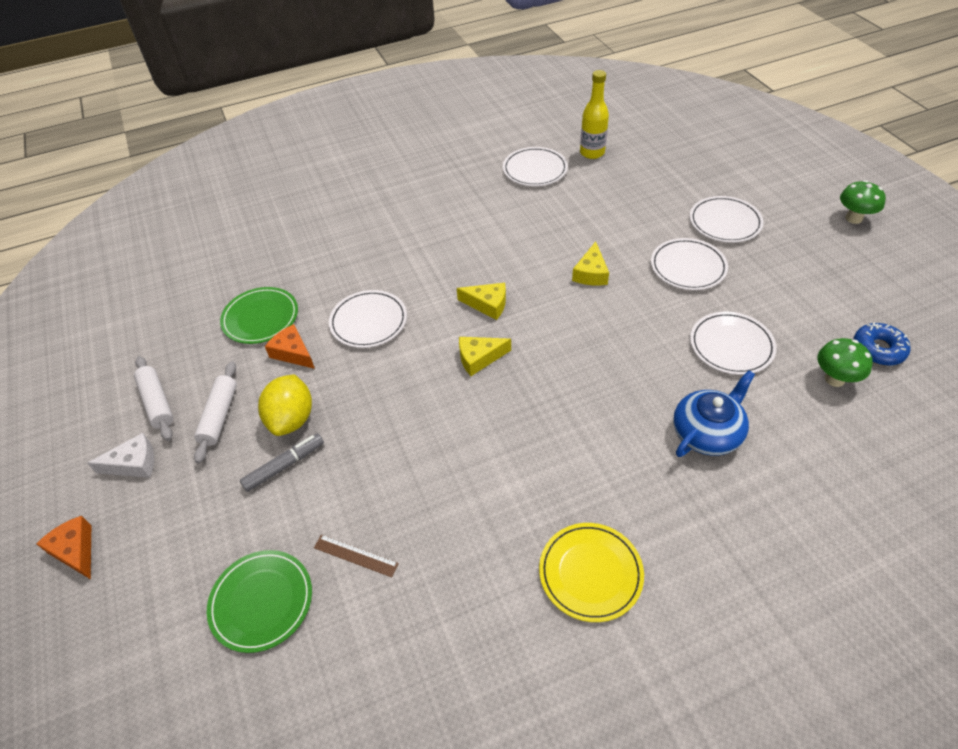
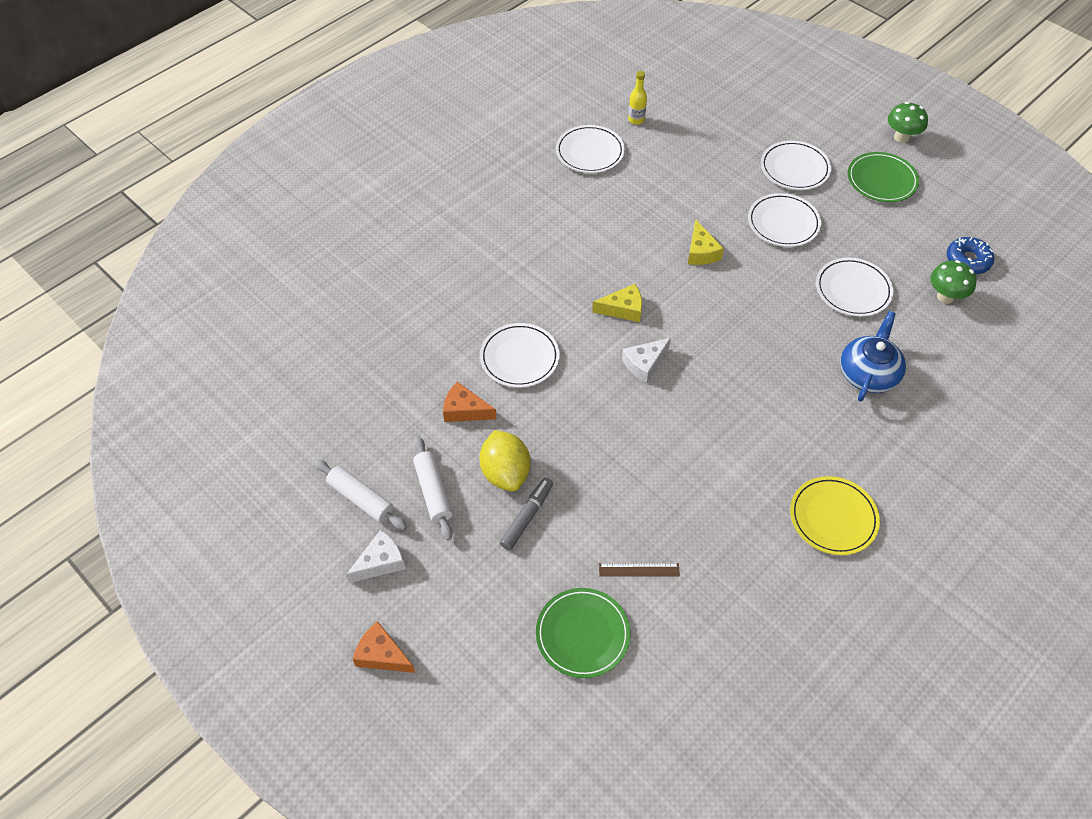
camera: 25 degrees left, 5 degrees up
(260, 318) = (408, 385): green plate -> green plate (881, 180)
(479, 358) = (644, 364): yellow cheese -> white cheese
(592, 153) = (636, 120): yellow bottle -> yellow bottle, size x0.64

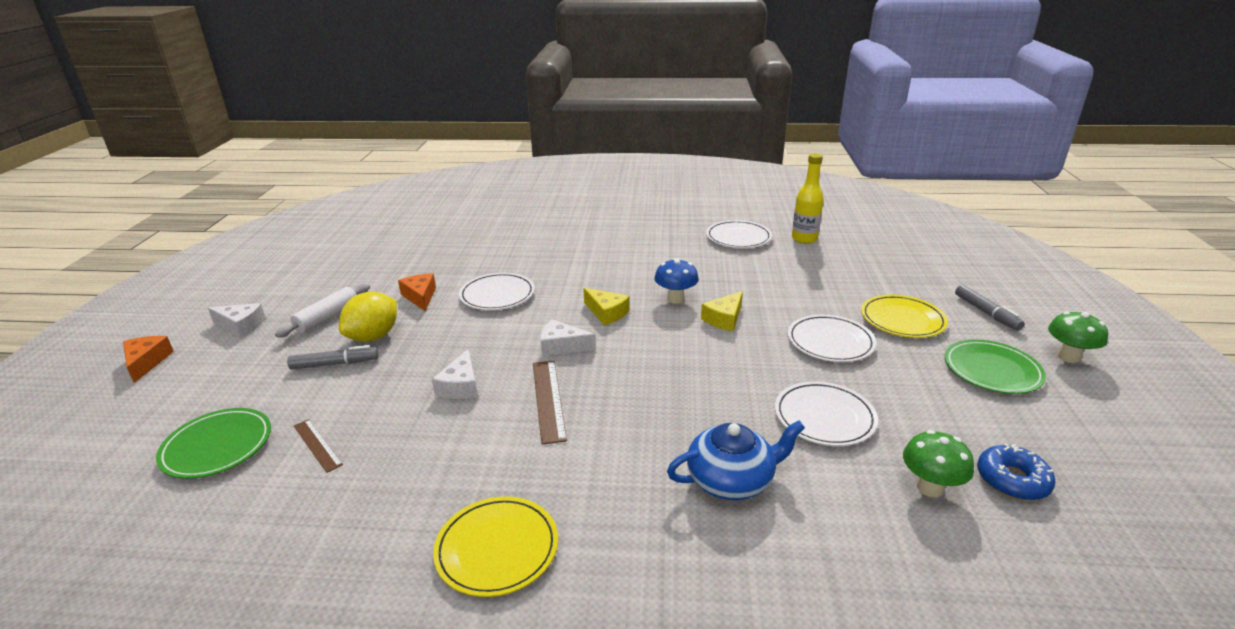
camera: 50 degrees right, 25 degrees down
(361, 499) = (297, 296): white rolling pin -> none
(636, 120) = (804, 239): yellow bottle -> yellow bottle, size x1.56
(641, 451) = (460, 386): none -> white cheese
(645, 257) = (675, 299): none -> blue mushroom
(706, 411) = (548, 399): none -> brown ruler
(794, 168) = (902, 320): white plate -> yellow plate
(827, 125) = (986, 313): none -> grey marker

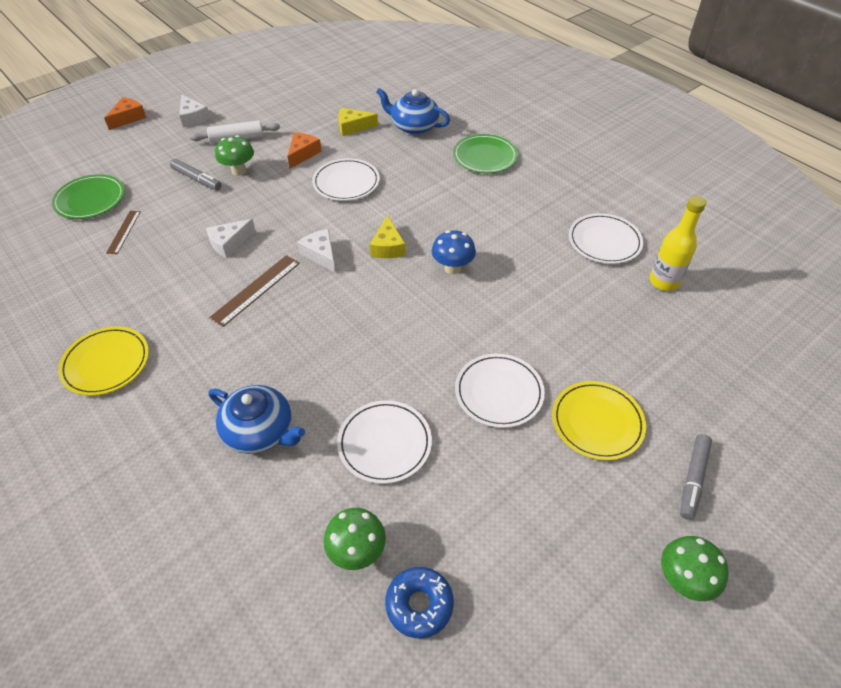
camera: 45 degrees right, 20 degrees up
(373, 336) = (239, 171): yellow lemon -> green mushroom
(491, 239) = (414, 126): none -> blue teapot
(724, 319) = (457, 311): yellow cheese -> yellow cheese (353, 127)
(992, 370) = (583, 526): green plate -> green plate (485, 157)

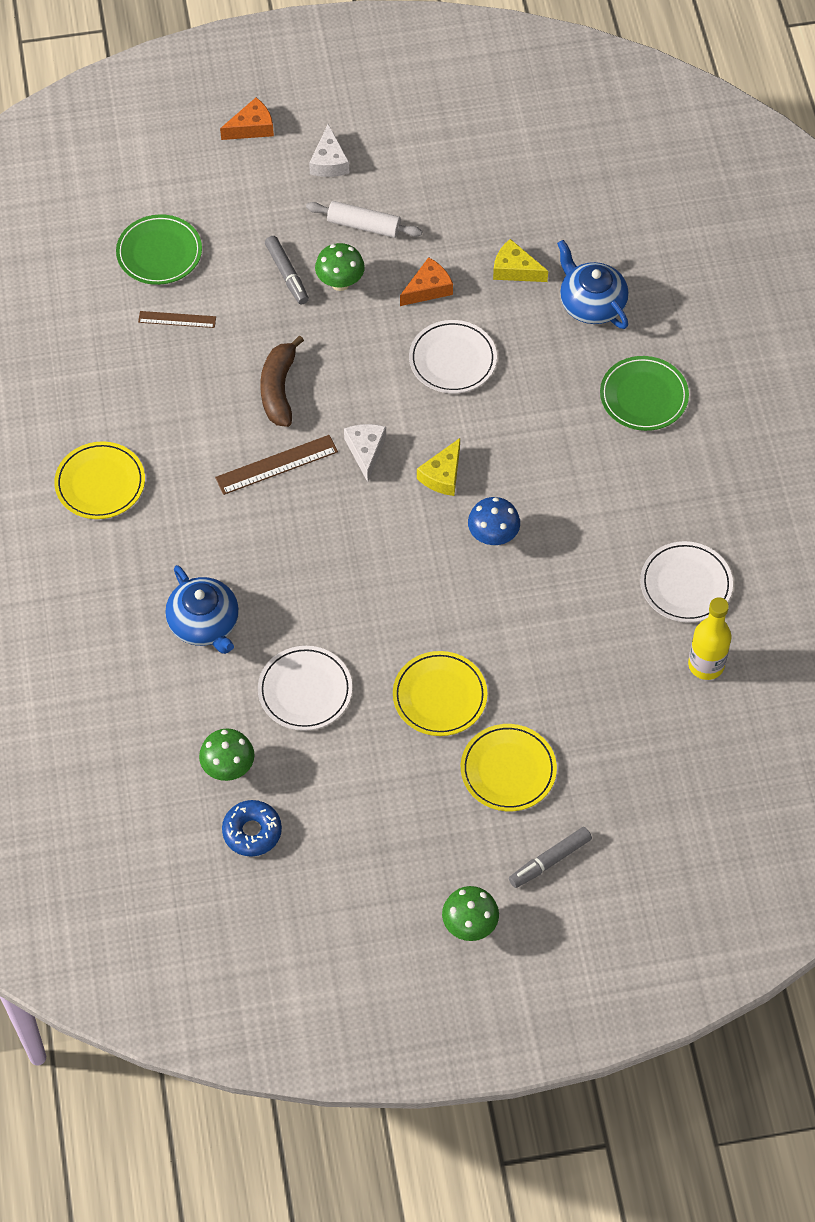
camera: 30 degrees right, 10 degrees up
(124, 232) = (177, 319): brown ruler -> brown ruler turned 60 degrees clockwise
(229, 243) = (279, 389): white cheese -> brown banana
(499, 392) = (439, 696): white plate -> yellow plate

